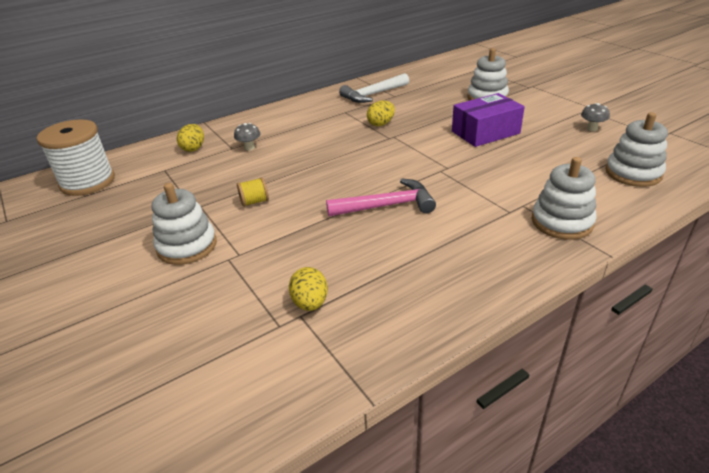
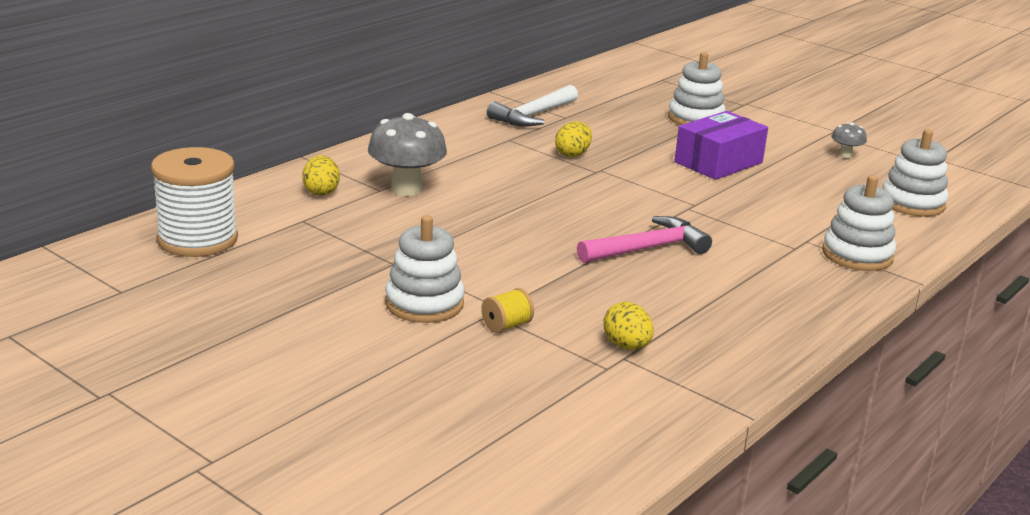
camera: 20 degrees left, 10 degrees down
(249, 148) = (406, 189): grey mushroom -> grey mushroom, size x2.03
(254, 202) = (472, 252): yellow spool -> yellow spool (506, 326)

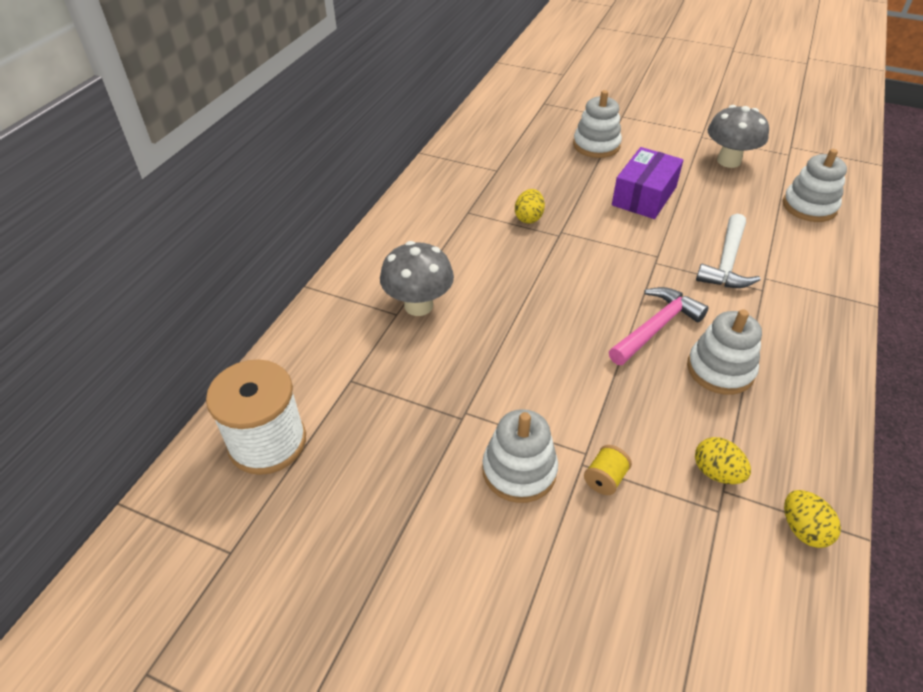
camera: 15 degrees left, 20 degrees up
(321, 192) = (347, 333): yellow egg -> yellow egg (803, 529)
(533, 115) = (470, 175): white hammer -> white hammer (726, 262)
(845, 155) = (728, 161): grey mushroom -> grey mushroom, size x2.03
(857, 255) = (811, 284): white stacking toy -> white stacking toy (720, 369)

